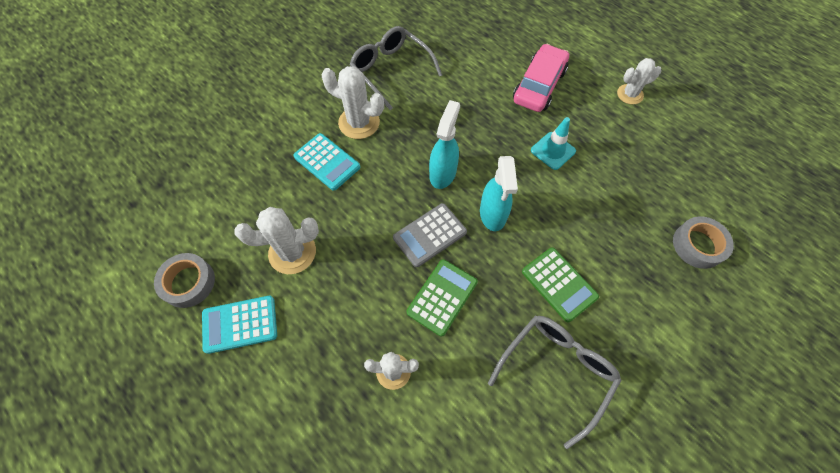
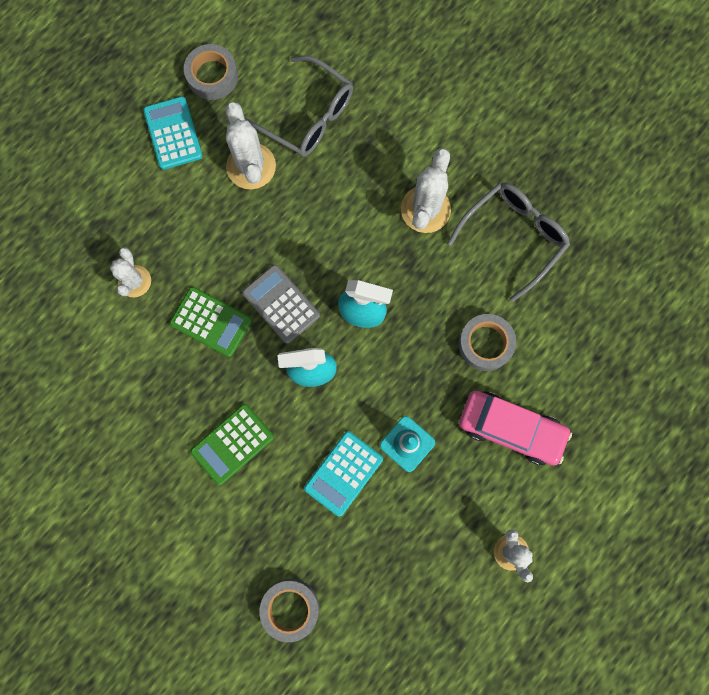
camera: 85 degrees right, 15 degrees up
(327, 162) = (365, 182): turquoise calculator -> turquoise calculator (343, 473)
(473, 95) = (485, 344): none -> grey tape
(556, 370) = (141, 437): grey glasses -> grey glasses (308, 116)

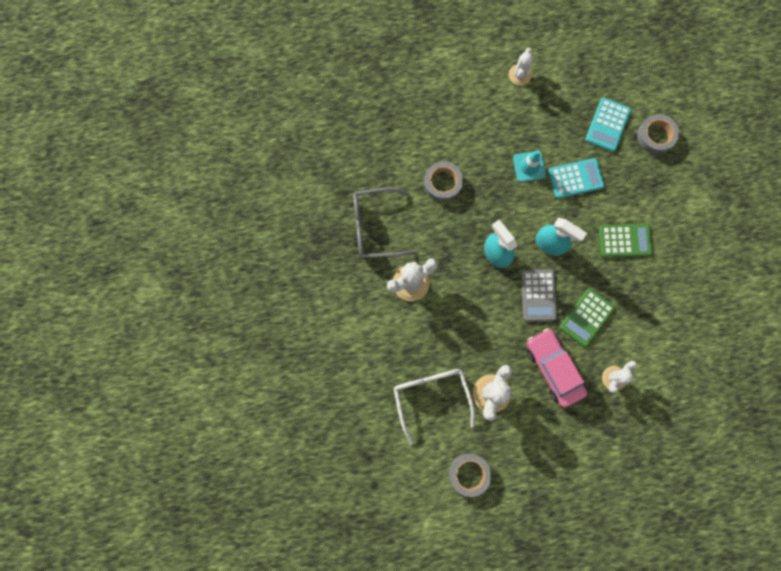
camera: 140 degrees left, 0 degrees up
(173, 133) = (522, 454): turquoise calculator -> turquoise calculator (607, 125)
(211, 322) = (586, 317): green calculator -> green calculator turned 120 degrees counterclockwise
(308, 116) = (431, 396): grey glasses -> white glasses
(511, 429) = (467, 131): pink car -> pink car (553, 368)

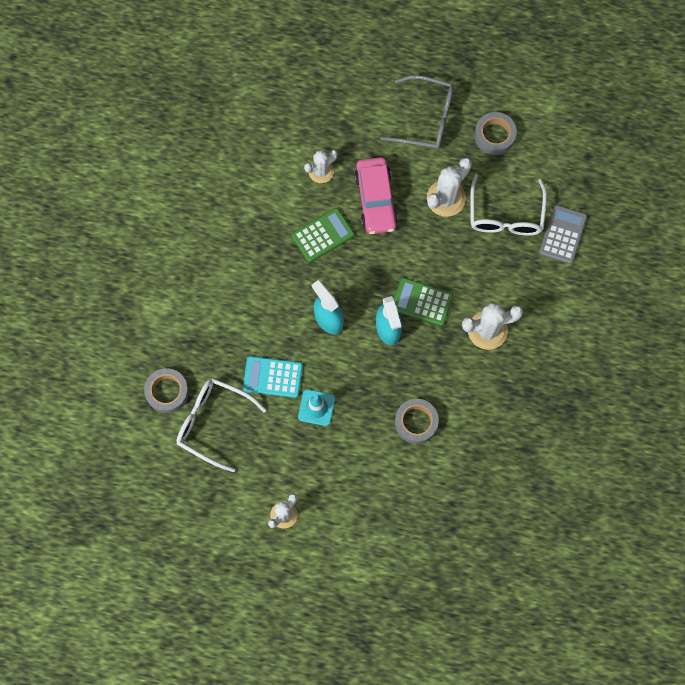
camera: 160 degrees left, 5 degrees down
(375, 227) = (504, 401): grey glasses -> grey glasses (426, 119)
(538, 295) = (362, 273): grey calculator -> grey calculator (563, 234)
(607, 125) = (213, 423): turquoise calculator -> white glasses
(624, 240) = (250, 295): green calculator -> green calculator (422, 302)

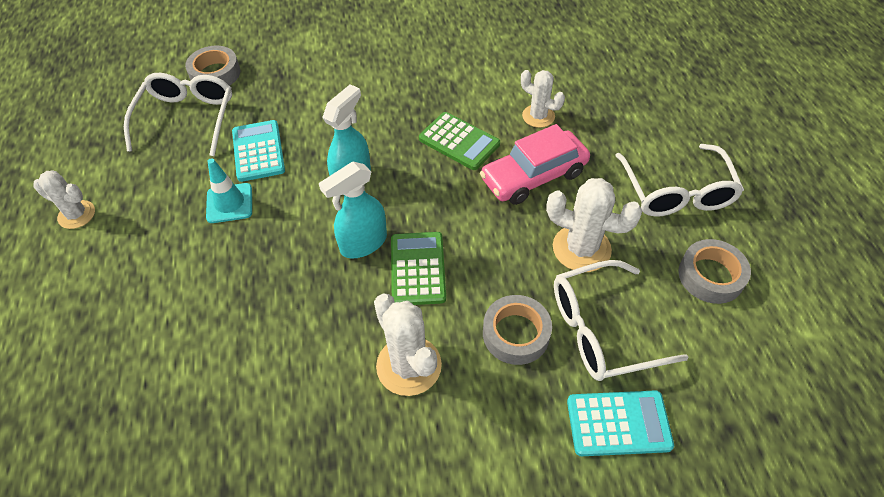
camera: 70 degrees right, 20 degrees down
(416, 422) = (235, 319): grey tape -> grey tape (516, 334)
(426, 119) = (676, 192): grey glasses -> white glasses
(563, 234) = (618, 423): grey calculator -> turquoise calculator

